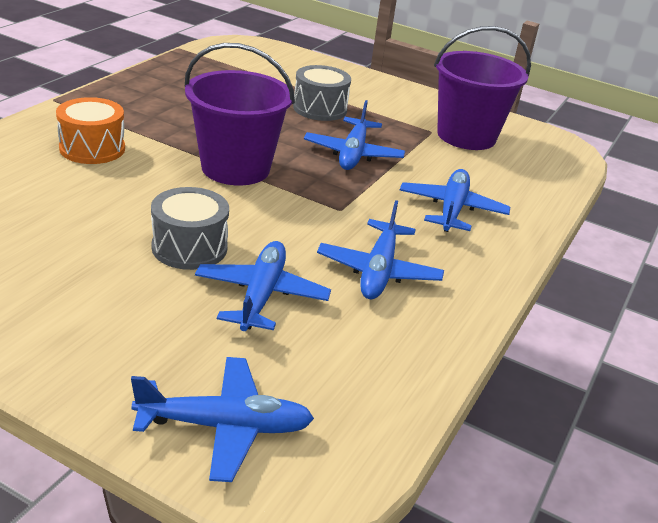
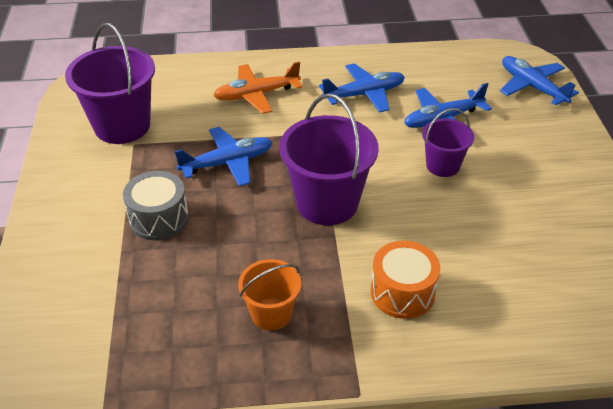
camera: 120 degrees left, 10 degrees up
(163, 104) = (271, 314): none -> orange bucket
(189, 247) = (442, 165): grey drum -> purple bucket
(452, 209) = (256, 95): blue plane -> orange plane

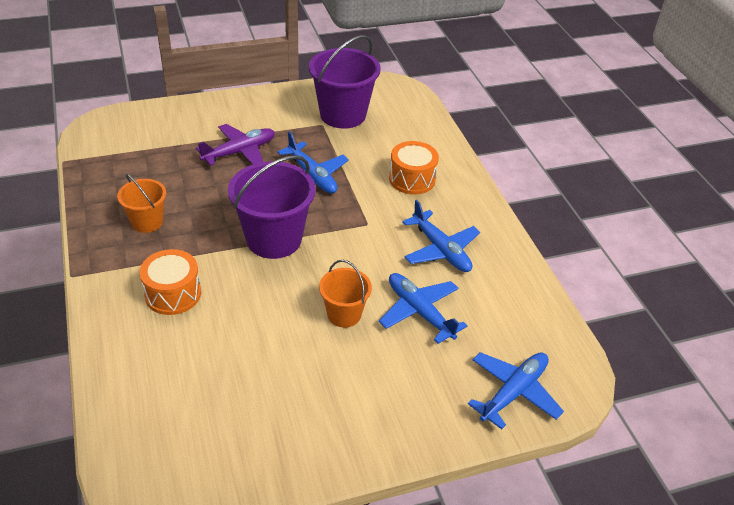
camera: 75 degrees right, 0 degrees up
(159, 218) = (239, 152): grey drum -> purple plane
(256, 95) = (412, 179): orange plane -> orange drum
(442, 165) = (344, 314): purple bucket -> orange bucket

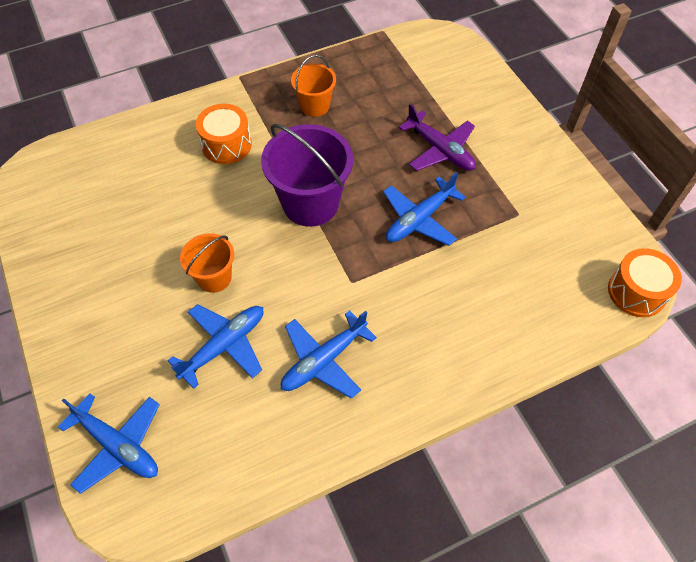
camera: 85 degrees right, 15 degrees up
(343, 115) = (547, 232): purple bucket -> none
(412, 179) = (444, 319): orange drum -> orange drum (636, 292)

